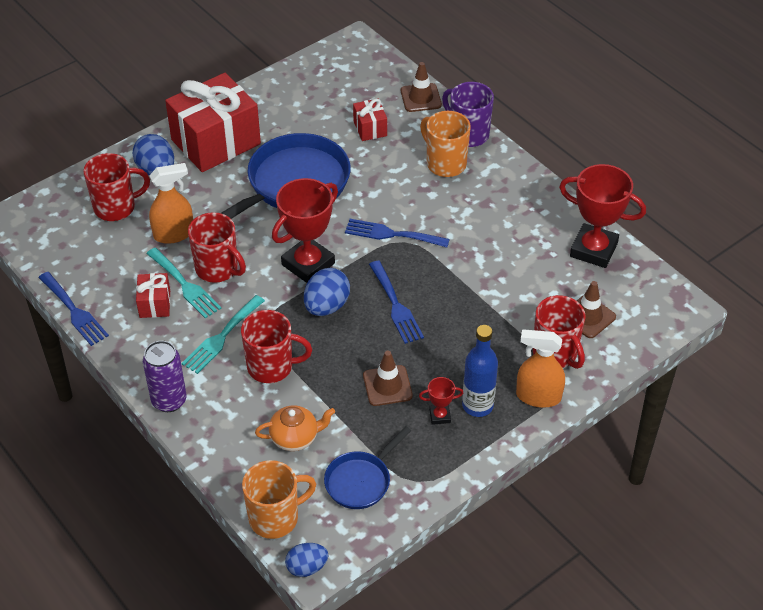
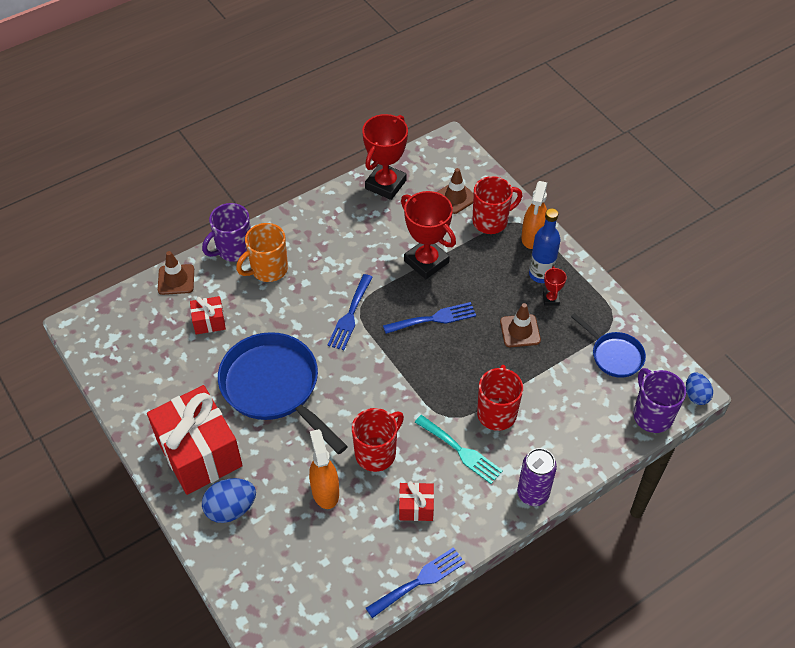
camera: 85 degrees left, 5 degrees up
(116, 207) = (279, 546): red mug -> none
(185, 285) = (394, 481): turquoise fork -> none
(275, 518) = (652, 415): orange mug -> purple mug
(295, 437) = (572, 398): orange teapot -> none
(308, 264) = (378, 380): red trophy -> red trophy (426, 262)
(326, 306) = (430, 368): blue egg -> none

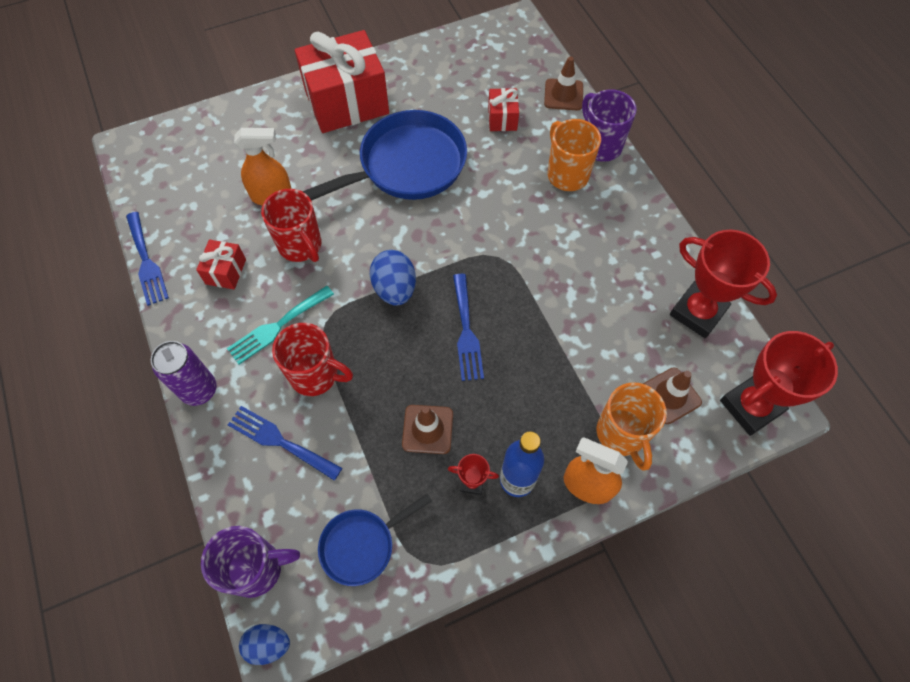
camera: 100 degrees right, 10 degrees up
(231, 509) = (280, 122): blue egg -> blue egg (395, 289)
(350, 315) = (487, 245): blue fork -> blue fork (280, 441)
(426, 262) = (558, 339): red trophy -> red trophy (750, 406)
(491, 221) = (621, 434): red mug -> orange mug

